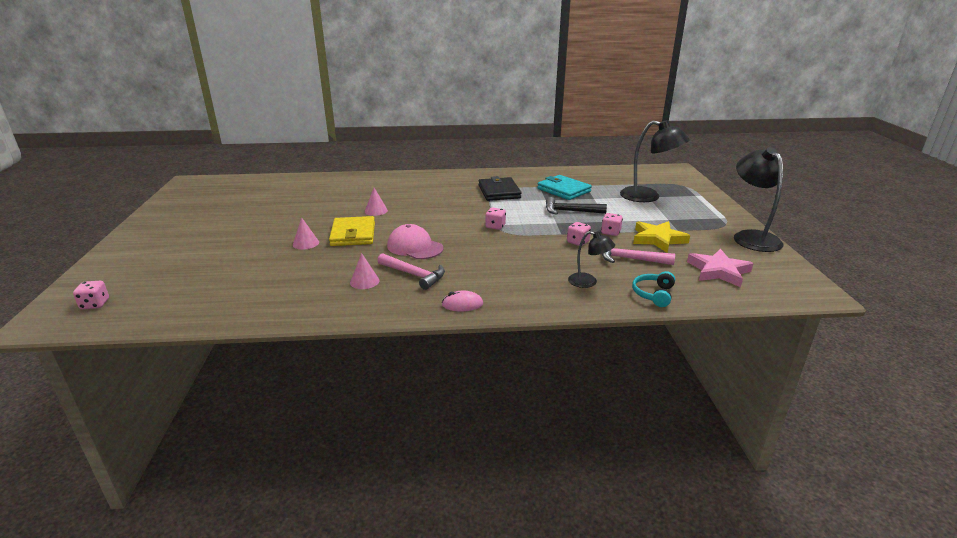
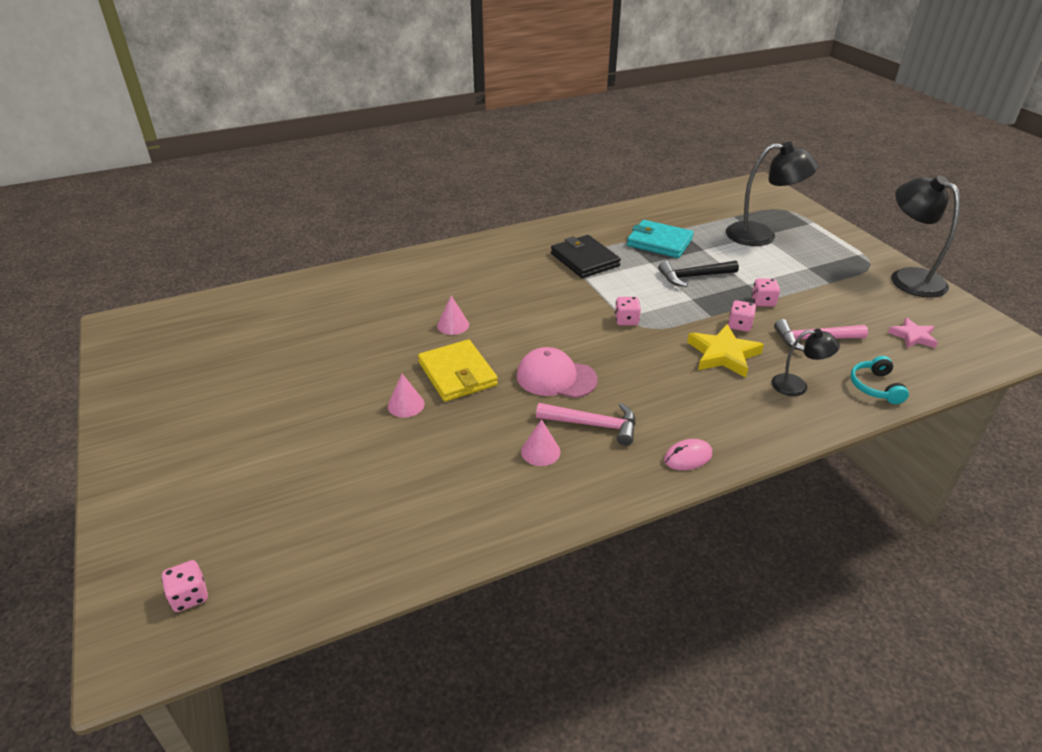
camera: 20 degrees left, 10 degrees up
(658, 239) = (820, 302): yellow star -> yellow star (723, 354)
(718, 271) = (912, 336): pink star -> pink star, size x0.63

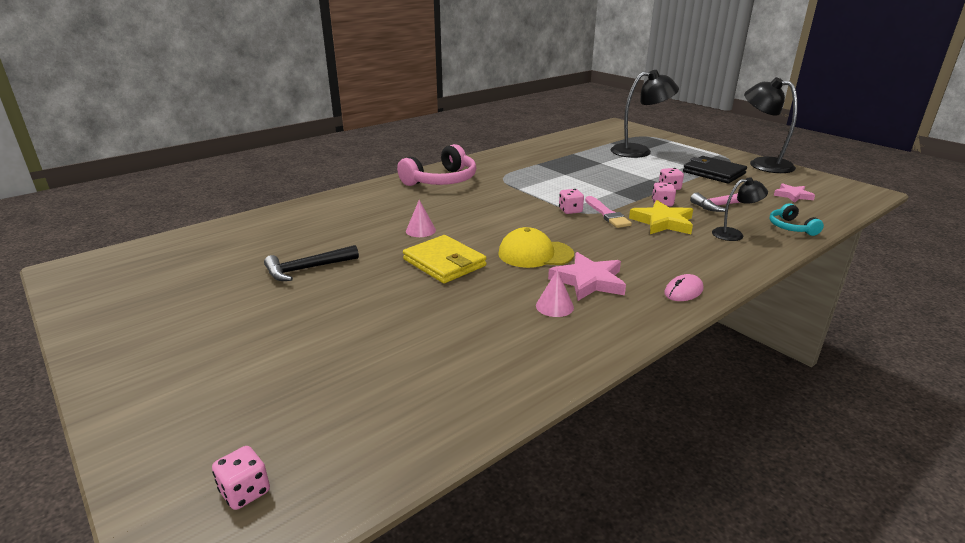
camera: 15 degrees left, 10 degrees down
(406, 405) = (407, 291): pink cone -> none
(507, 254) = (441, 180): none -> pink headphones
(556, 377) = (535, 254): pink cap -> yellow cap
(584, 260) = (510, 178): black wallet -> black wallet (713, 173)
(593, 425) = (588, 281): pink hammer -> pink star
(659, 242) = (564, 162): turquoise wallet -> none
(665, 332) = (607, 214): none -> pink brush
(694, 277) = (605, 179): black hammer -> black hammer (307, 269)

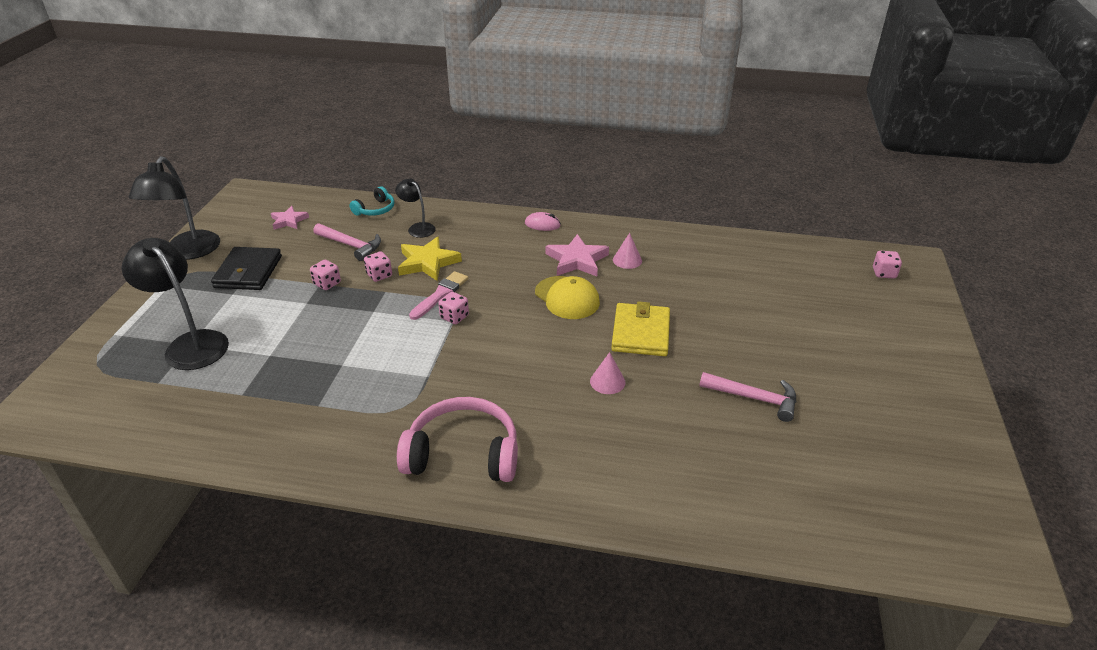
camera: 130 degrees left, 10 degrees up
(307, 269) = (754, 398): black hammer -> pink hammer

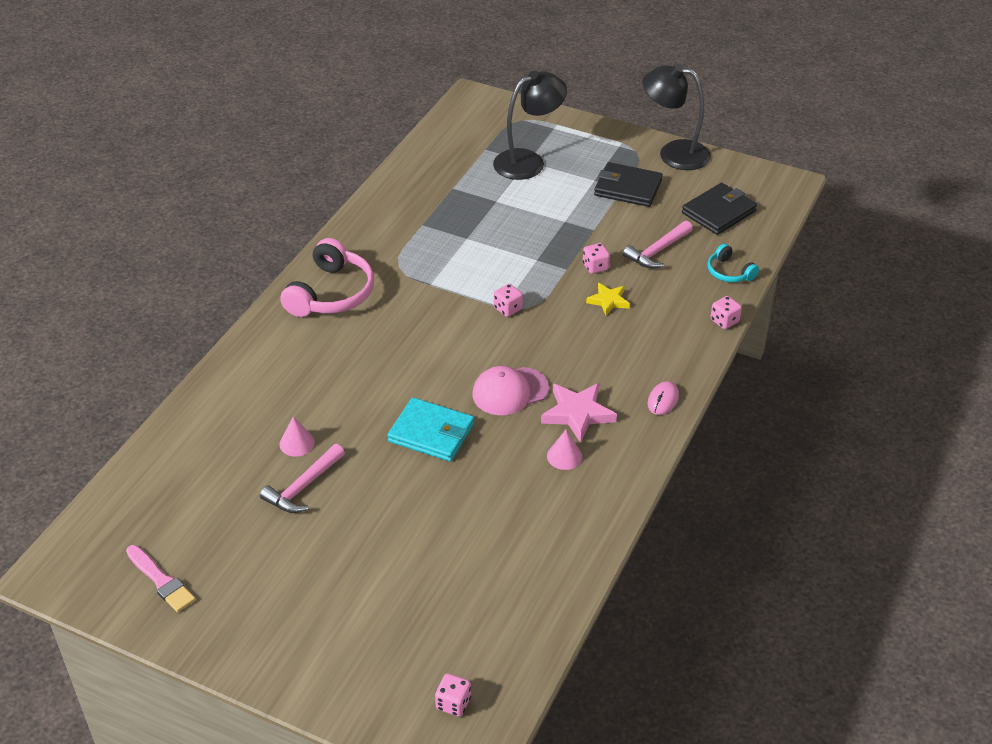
camera: 105 degrees right, 5 degrees up
(289, 221) = (719, 212): pink star -> black wallet
(327, 284) = (592, 234): pink dice -> pink dice (724, 321)
(418, 228) = (680, 300): black lamp -> none
(428, 262) = (608, 301): yellow star -> yellow star, size x0.63
(440, 294) = (548, 304): pink brush -> pink brush (161, 581)
(567, 298) = (510, 391): yellow cap -> pink cap
(607, 381) = (373, 392): pink cone -> pink cone (297, 443)
(641, 333) = (431, 433): yellow wallet -> turquoise wallet

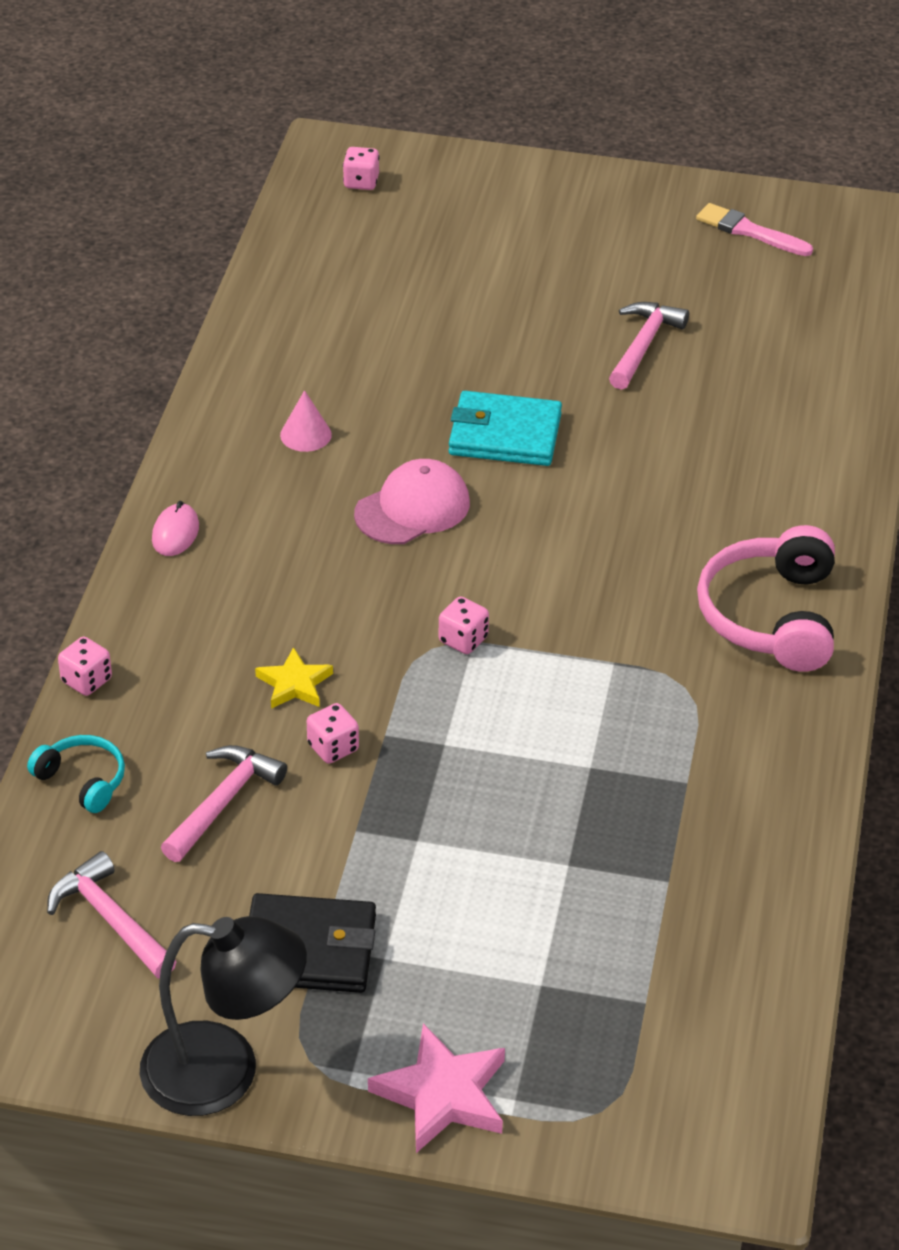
camera: 165 degrees right, 0 degrees up
(297, 443) = (684, 393): pink cone -> none
(528, 161) = (539, 984): black lamp -> none
(577, 414) = (301, 493): pink star -> pink star (442, 1094)
(719, 212) = (111, 920): black wallet -> pink hammer

